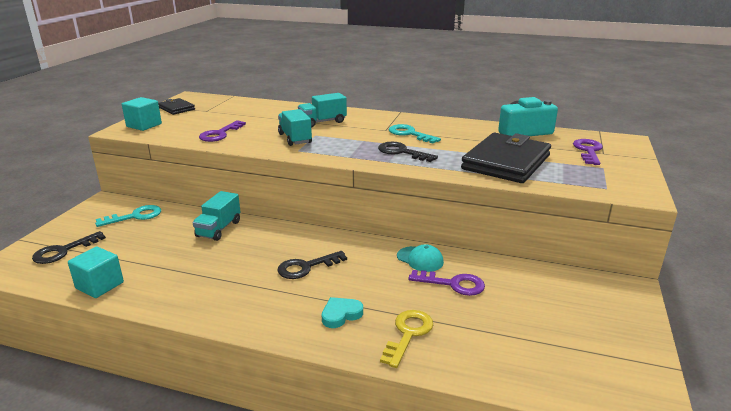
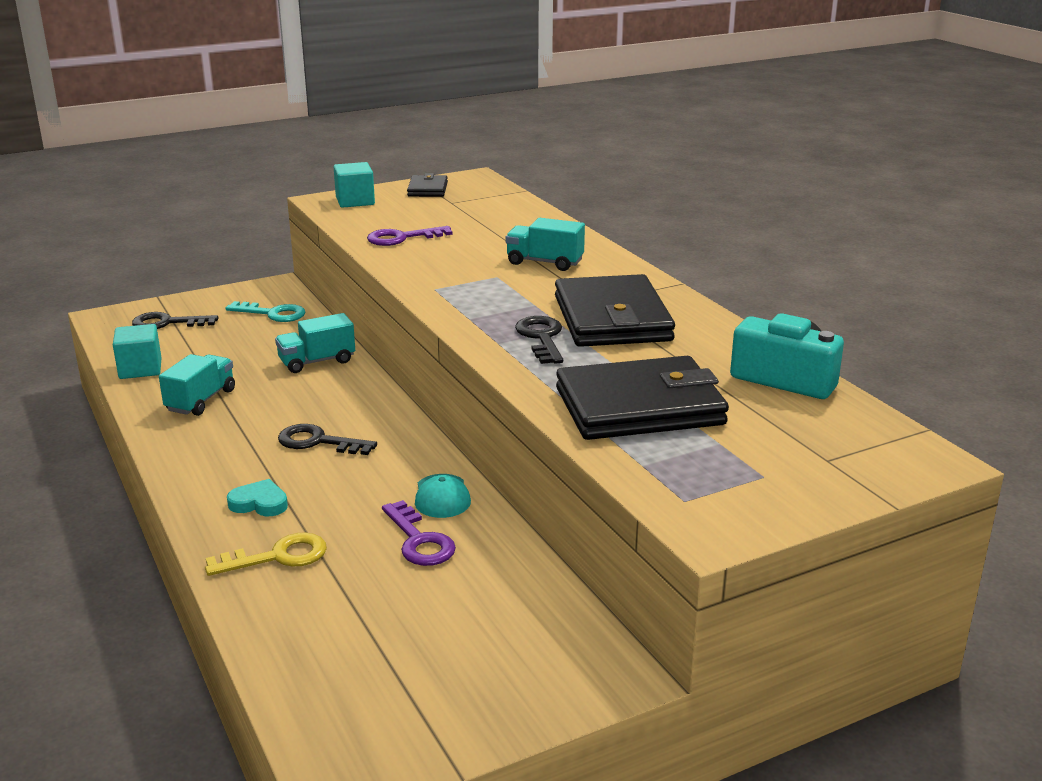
camera: 45 degrees right, 0 degrees up
(295, 138) = (464, 273): turquoise truck -> turquoise truck (201, 400)
(409, 134) = (612, 318): turquoise key -> black wallet
(588, 151) = (811, 446): purple key -> none

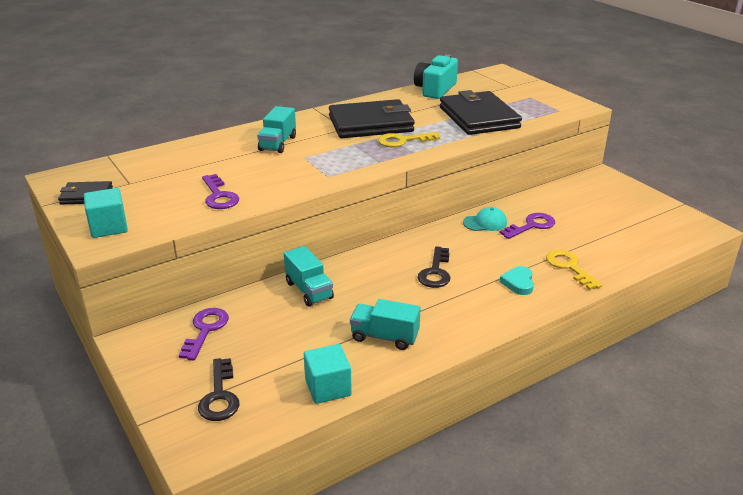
camera: 95 degrees left, 5 degrees up
(272, 314) = (205, 330): turquoise key -> purple key
(541, 338) = (403, 141): black key -> yellow key

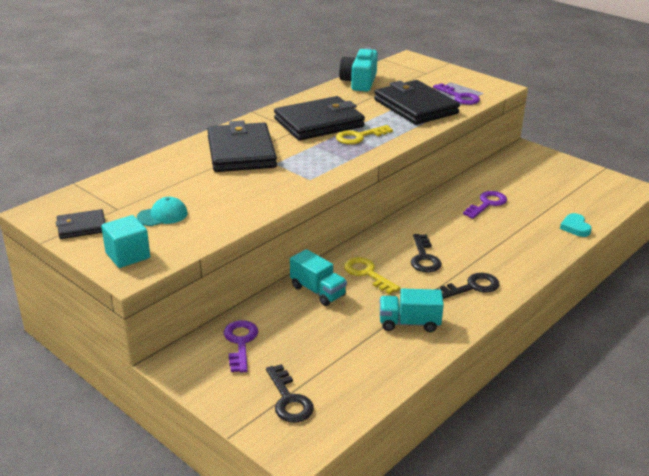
camera: 15 degrees left, 0 degrees up
(219, 196) = (217, 211): purple key -> purple key (459, 97)
(277, 143) = (241, 152): turquoise truck -> black wallet
(328, 388) = (383, 376): turquoise cube -> none
(471, 309) = (472, 287): none -> black key
(485, 223) = (445, 206): turquoise cap -> turquoise cap (162, 215)
(518, 283) = (500, 257): turquoise heart -> turquoise heart (575, 227)
(569, 267) = (537, 237): yellow key -> yellow key (367, 274)

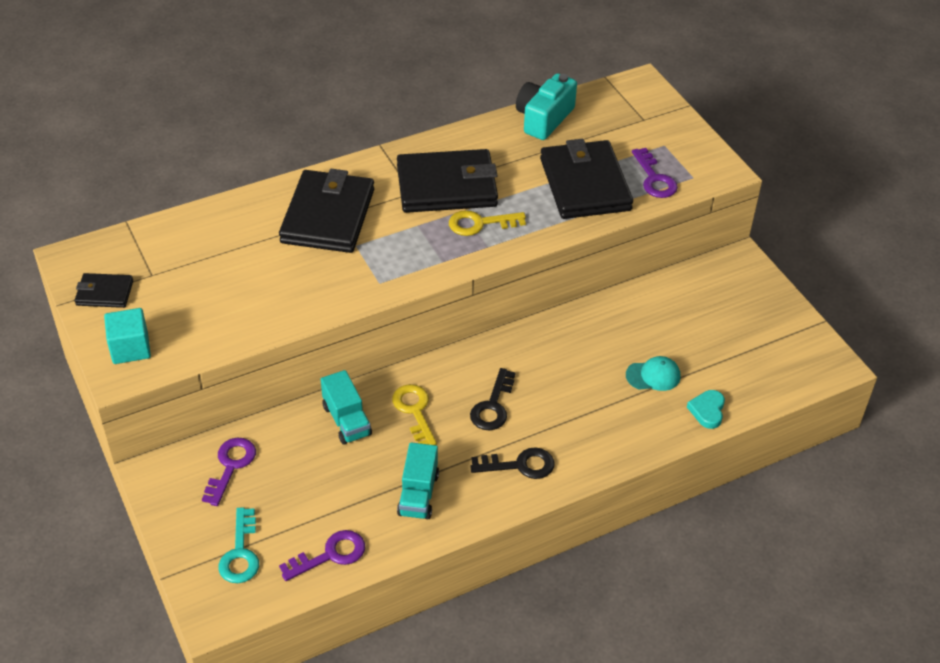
camera: 20 degrees right, 15 degrees up
(162, 215) = (192, 298): turquoise cap -> turquoise cap (653, 376)
(289, 399) = (240, 553): black key -> turquoise key
(409, 323) = (418, 494): turquoise truck -> turquoise truck turned 105 degrees counterclockwise
(487, 204) = (624, 342): purple key -> purple key (330, 555)

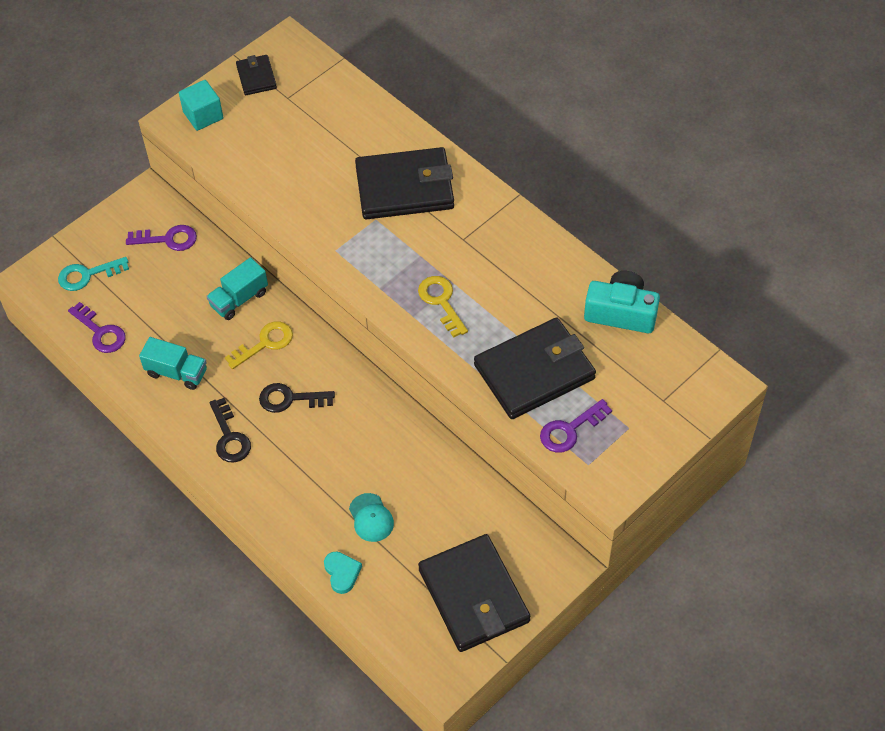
camera: 75 degrees right, 10 degrees up
(418, 494) = (177, 372): turquoise truck -> turquoise truck turned 150 degrees counterclockwise
(446, 186) = (483, 262): black wallet -> black wallet (474, 595)
(707, 411) = (342, 573): turquoise heart -> turquoise heart turned 75 degrees clockwise

